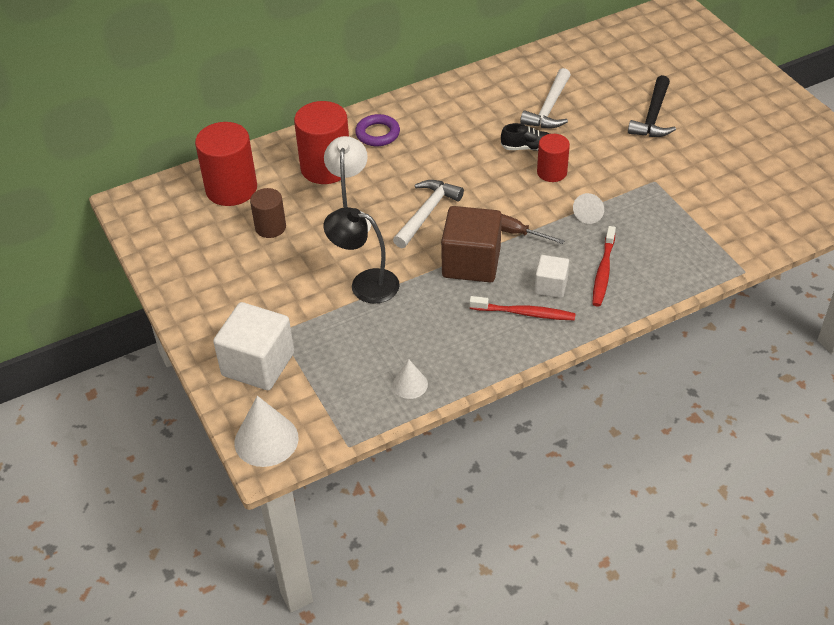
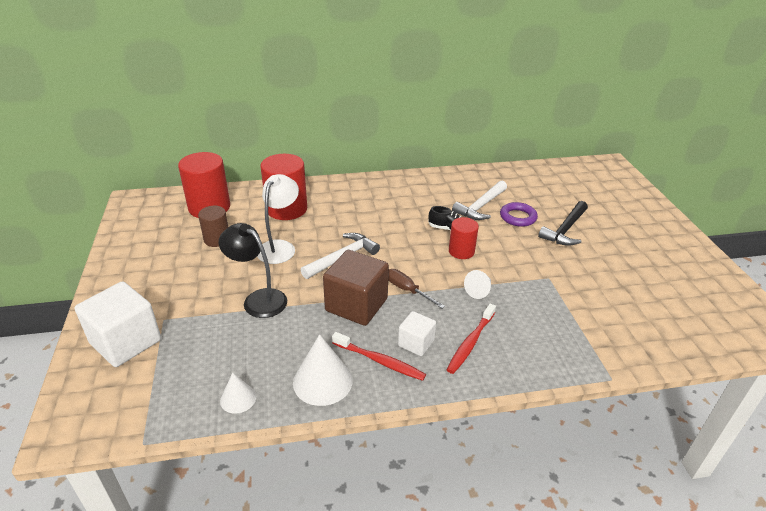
camera: 15 degrees right, 10 degrees down
(266, 440) = (78, 413): white cone -> white cone (322, 381)
(377, 134) = (339, 195): purple ring -> purple ring (518, 217)

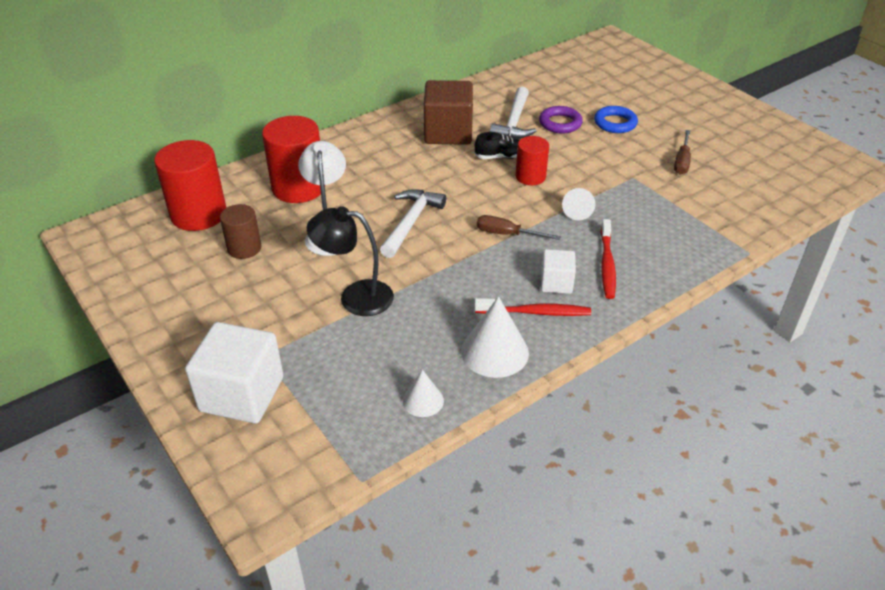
camera: 25 degrees left, 5 degrees up
(356, 305) = (467, 266): brown cube -> brown cube (448, 132)
(565, 230) = (615, 123): black hammer -> blue ring
(603, 278) = (682, 161): none -> brown screwdriver

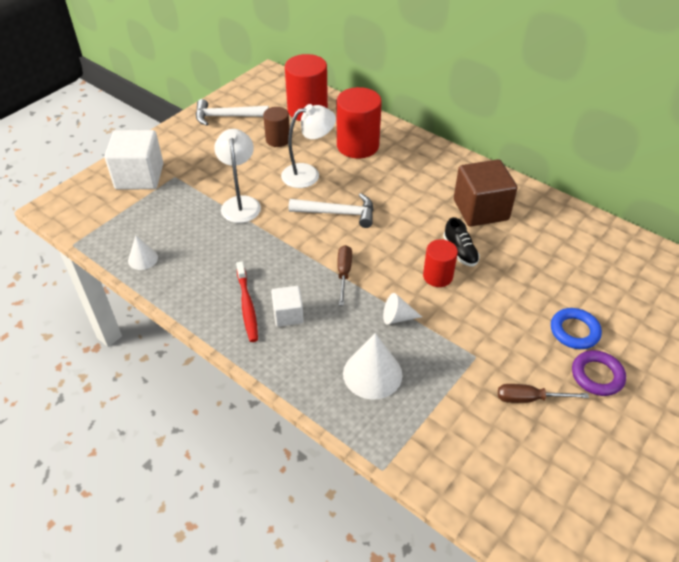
camera: 75 degrees right, 5 degrees up
(355, 297) = (241, 203): black lamp -> white lamp
(494, 352) = (197, 288): white cone -> white cone (372, 373)
(514, 122) = (526, 251): white hammer -> white hammer (227, 116)
(560, 123) = (545, 285): purple ring -> purple ring (597, 375)
(607, 264) = (324, 347): red toothbrush -> none

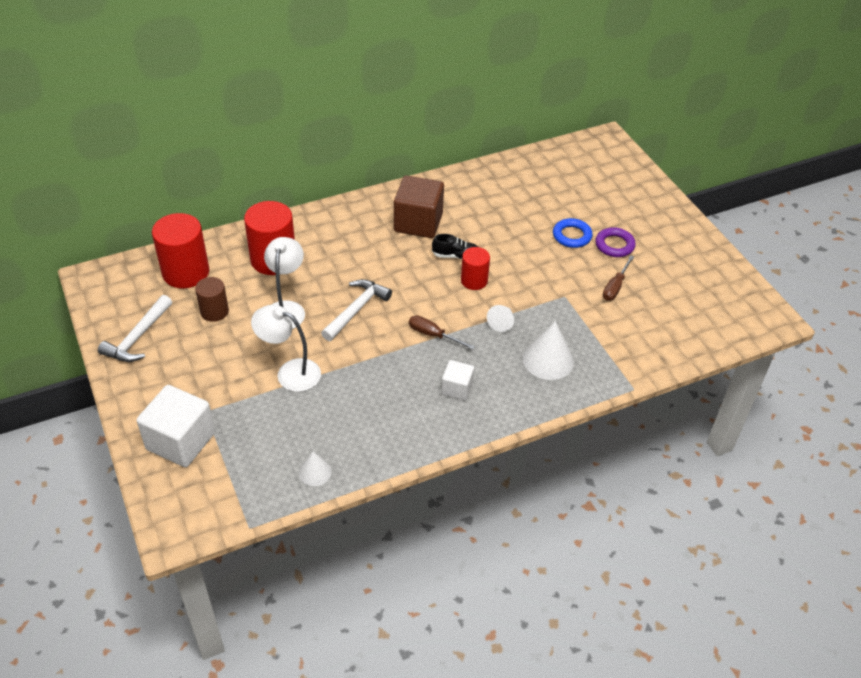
camera: 65 degrees left, 0 degrees up
(247, 306) = (429, 412): red toothbrush -> none

